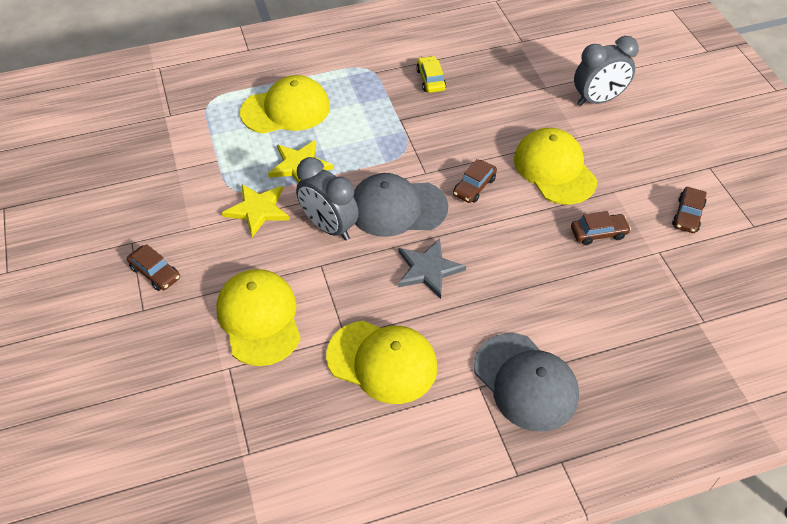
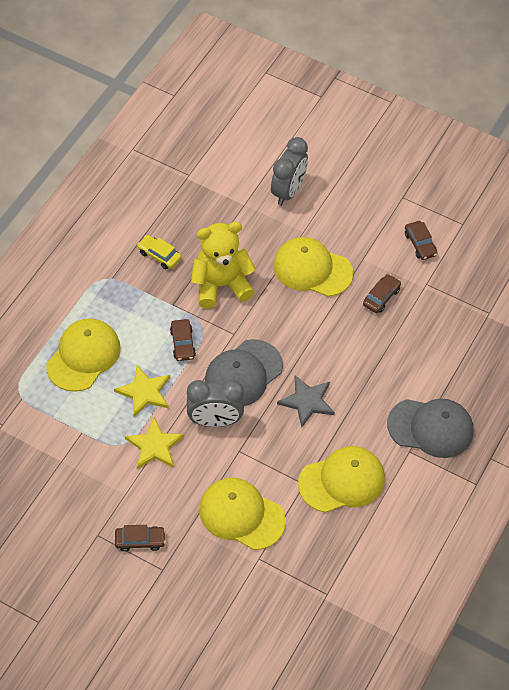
camera: 45 degrees left, 5 degrees up
(457, 131) = (221, 285): none -> yellow teddy bear
(474, 186) = (275, 320): brown car -> brown car (182, 344)

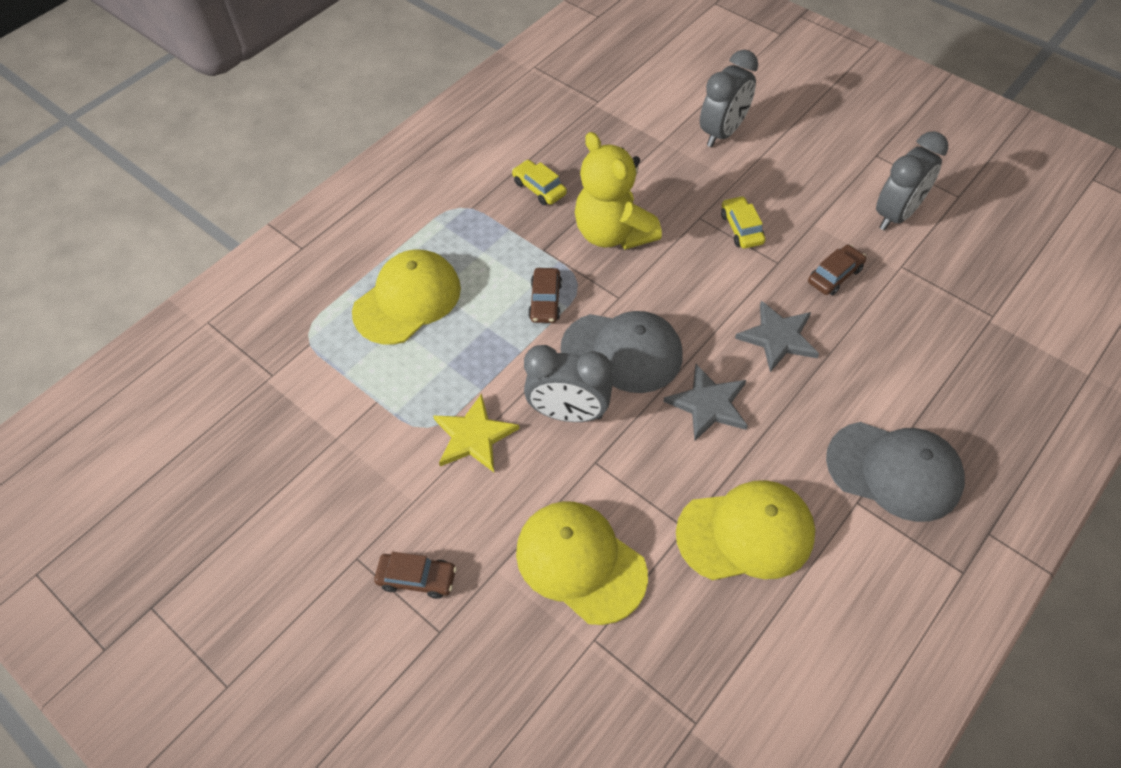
camera: 15 degrees right, 0 degrees up
(144, 392) = (478, 358): yellow star -> none
(221, 285) = (613, 233): yellow teddy bear -> yellow teddy bear turned 120 degrees counterclockwise
(243, 373) = (622, 352): grey cap -> grey cap turned 135 degrees counterclockwise
(312, 269) = (741, 228): yellow cap -> yellow car
(347, 348) = (778, 337): none -> grey star
(420, 244) = (896, 214): brown car -> grey clock

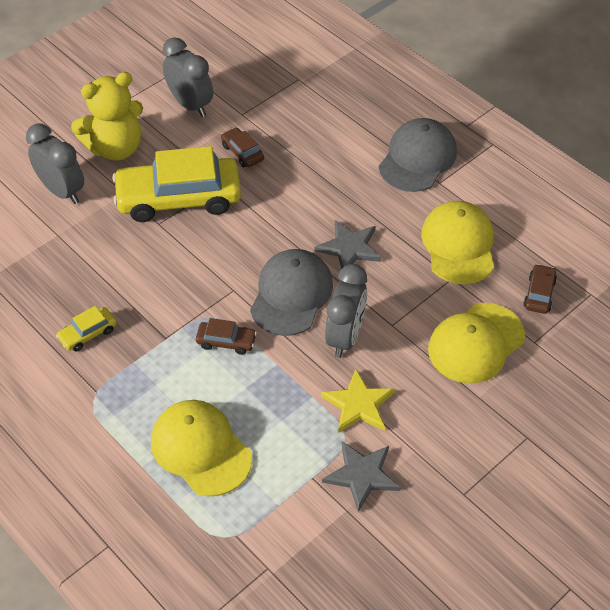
camera: 85 degrees left, 5 degrees down
(417, 578) = (484, 450): brown car -> brown car (539, 294)
(613, 233) = (160, 284): yellow teddy bear -> yellow teddy bear (115, 148)
(741, 228) = (179, 198): yellow car -> yellow car, size x2.33
(778, 337) = (295, 197): grey star -> grey star (362, 475)

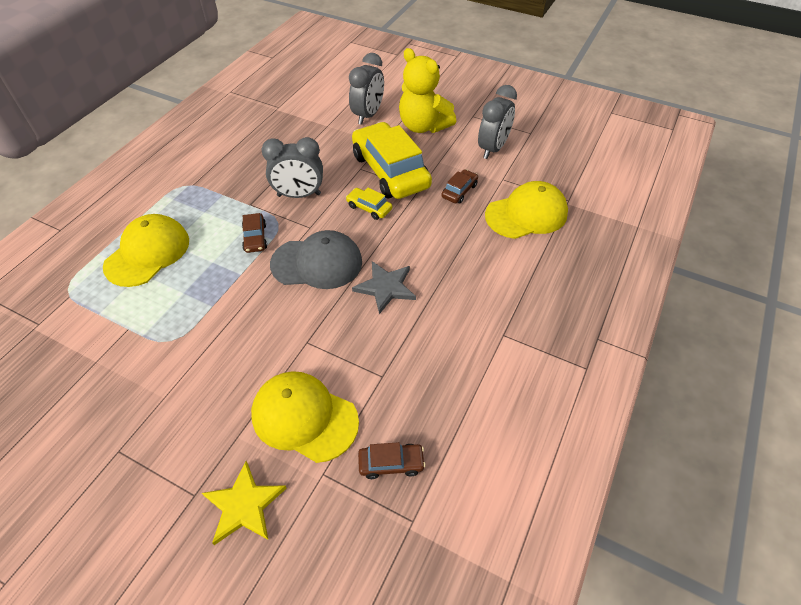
camera: 70 degrees right, 0 degrees up
(88, 333) = (242, 165): yellow car -> yellow car (369, 208)
(345, 337) = (282, 311): grey clock -> grey clock (299, 195)
(358, 404) = (209, 340): yellow star -> yellow star (244, 505)
(362, 475) = (132, 363): grey star -> none
(417, 158) = (524, 309): grey cap -> none
(458, 245) = (427, 371): yellow cap -> yellow cap (526, 214)

